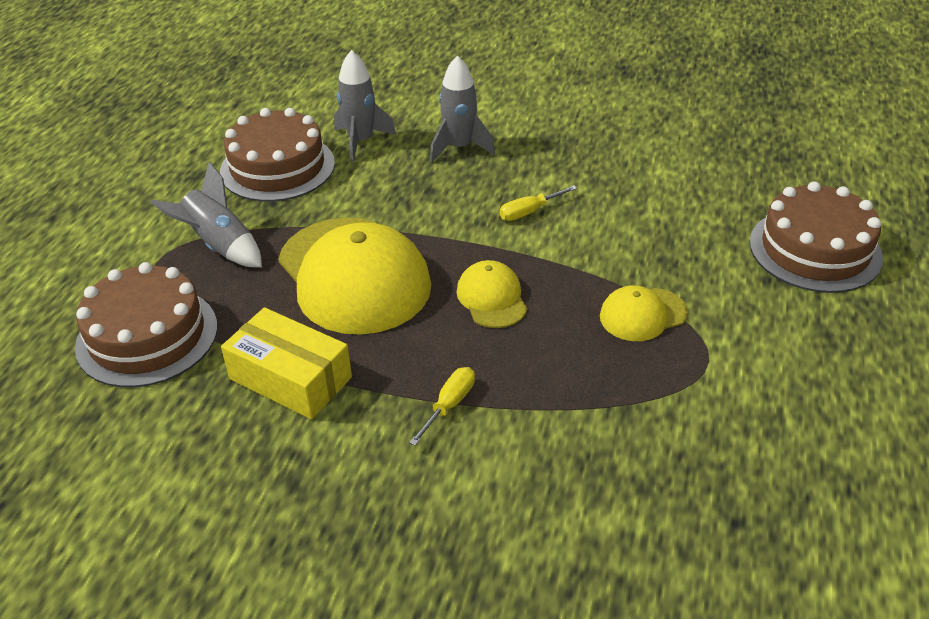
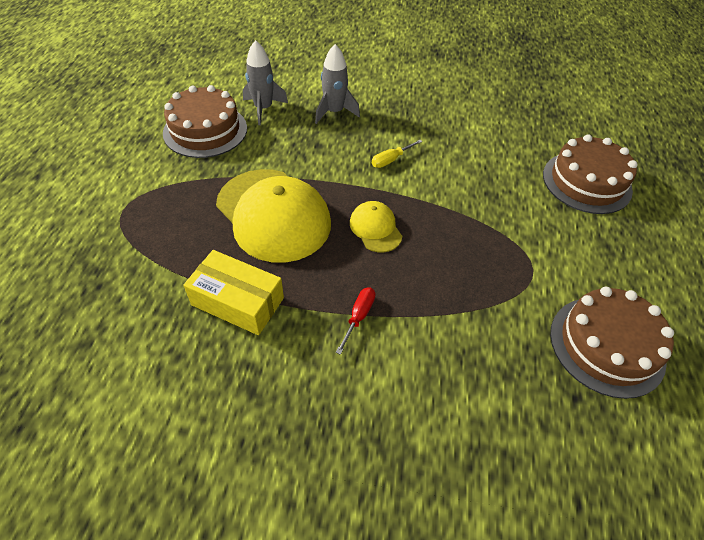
camera: 10 degrees left, 10 degrees up
(147, 336) = (123, 272): brown cake -> brown cake (606, 345)
(219, 246) = (169, 195): grey rocket -> none
(449, 405) = (358, 317): yellow screwdriver -> red screwdriver
(642, 315) = (482, 236): yellow cap -> none

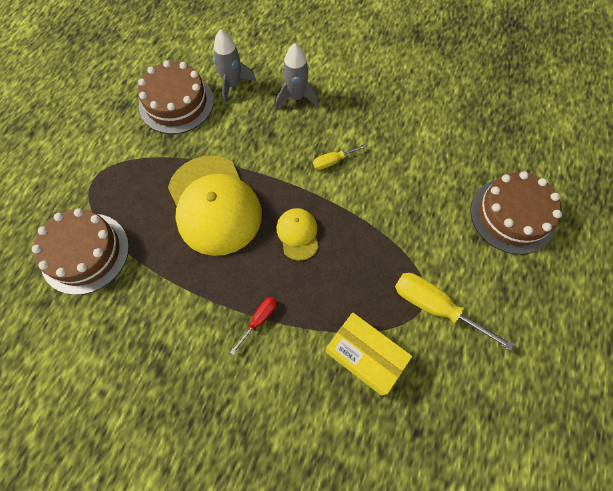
camera: 15 degrees right, 15 degrees up
(237, 301) = (166, 287): yellow box -> yellow box (365, 356)
(545, 272) = (435, 307): none -> yellow screwdriver
(606, 345) = (463, 390): brown cake -> brown cake (85, 253)

